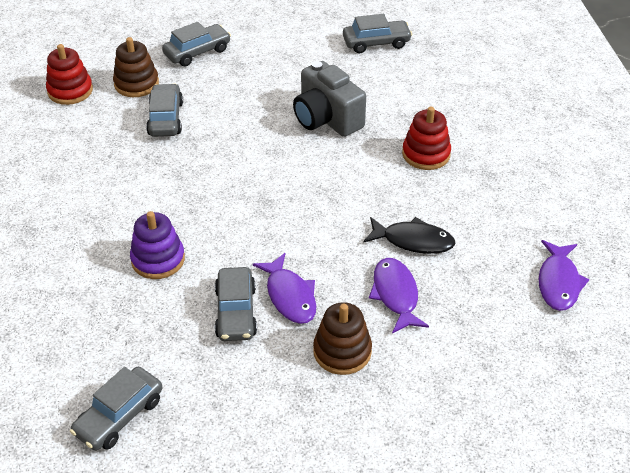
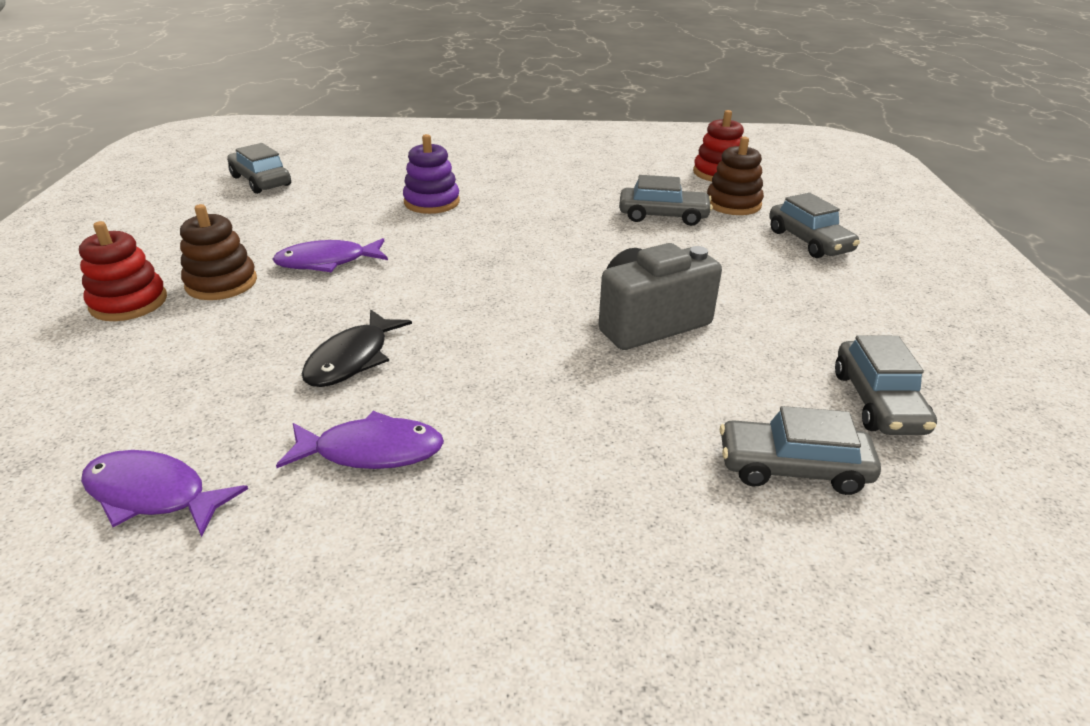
camera: 100 degrees right, 10 degrees down
(236, 312) = (330, 233): grey car -> grey car (792, 468)
(396, 295) = (269, 329): purple fish -> purple fish (371, 451)
(426, 154) = (538, 405): red stacking toy -> red stacking toy (129, 302)

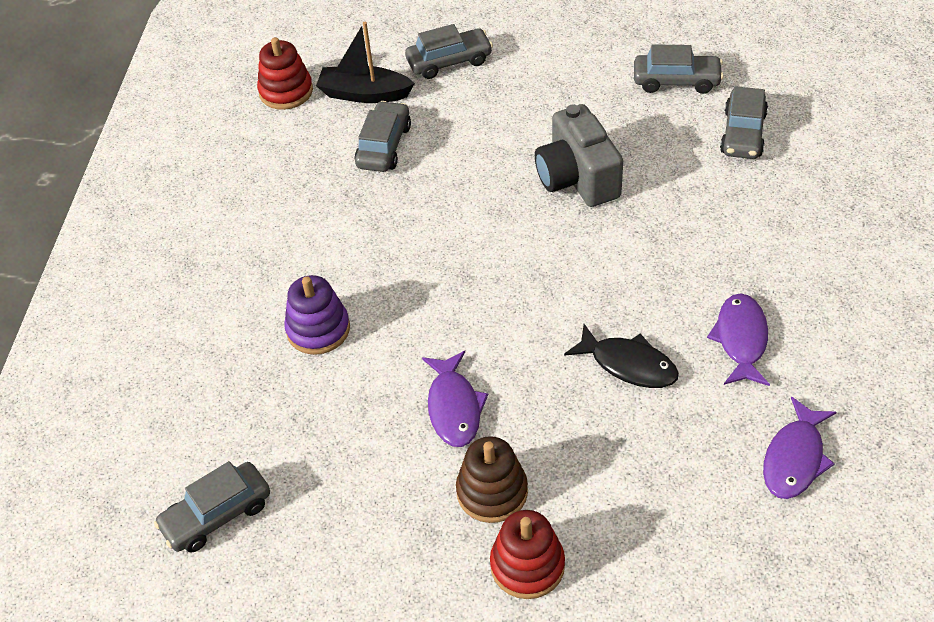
camera: 80 degrees left, 15 degrees up
(733, 204) = (364, 94): brown stacking toy -> black boat

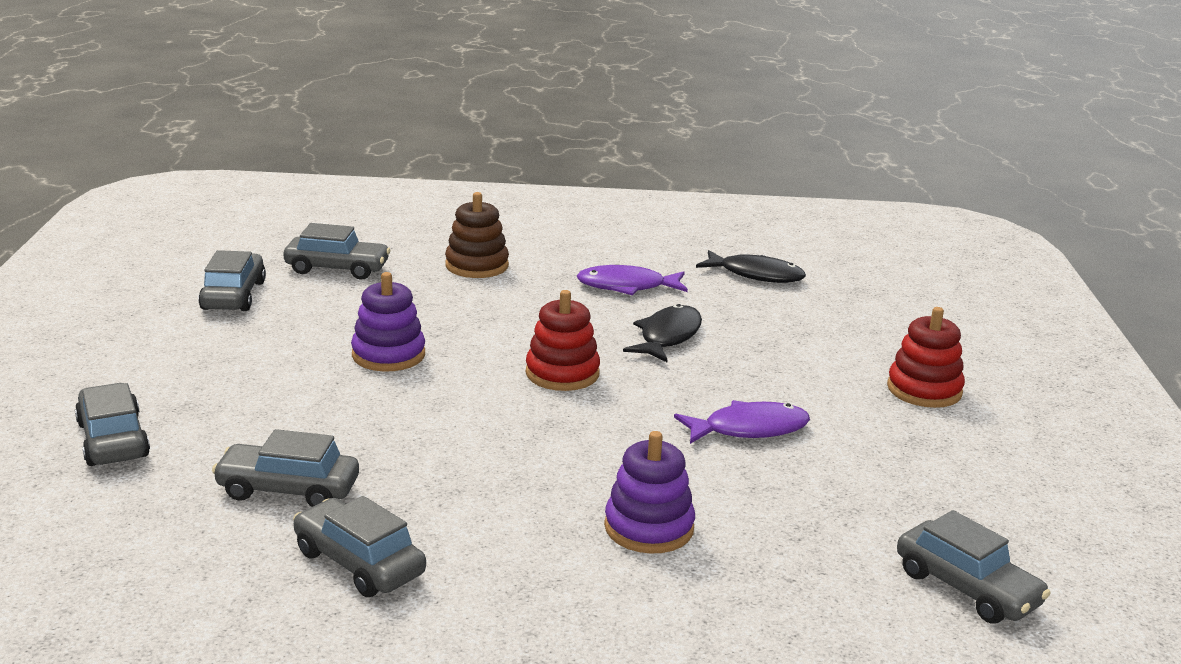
camera: 100 degrees left, 25 degrees down
(286, 91) = (110, 594): red stacking toy -> red stacking toy (562, 373)
(299, 186) = (359, 563): none -> grey car
(364, 94) = (155, 512): black boat -> none
(492, 492) = (850, 407): brown stacking toy -> brown stacking toy (477, 266)
(577, 178) = (388, 355): grey camera -> purple stacking toy
(795, 458) = (756, 275): purple fish -> black fish

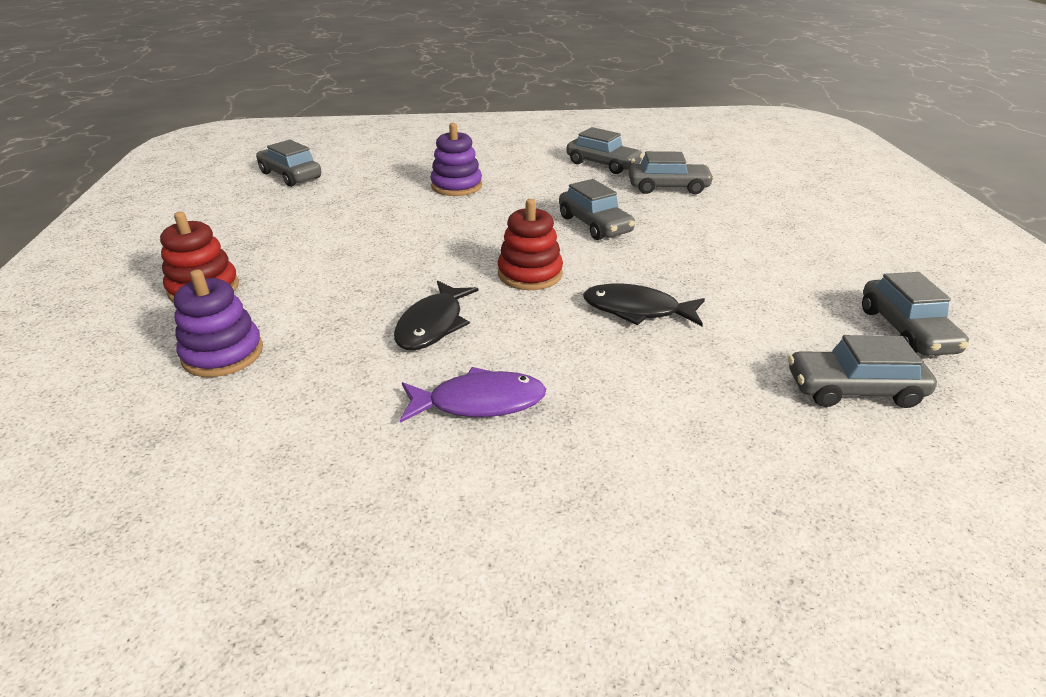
camera: 175 degrees right, 10 degrees up
(113, 440) = (801, 202): grey car -> grey car (594, 225)
(388, 355) = (687, 277): purple stacking toy -> purple stacking toy (223, 354)
(477, 266) = (689, 421): brown stacking toy -> none
(749, 429) = (379, 242): purple fish -> none
(756, 275) = (290, 455): black fish -> black fish (637, 310)

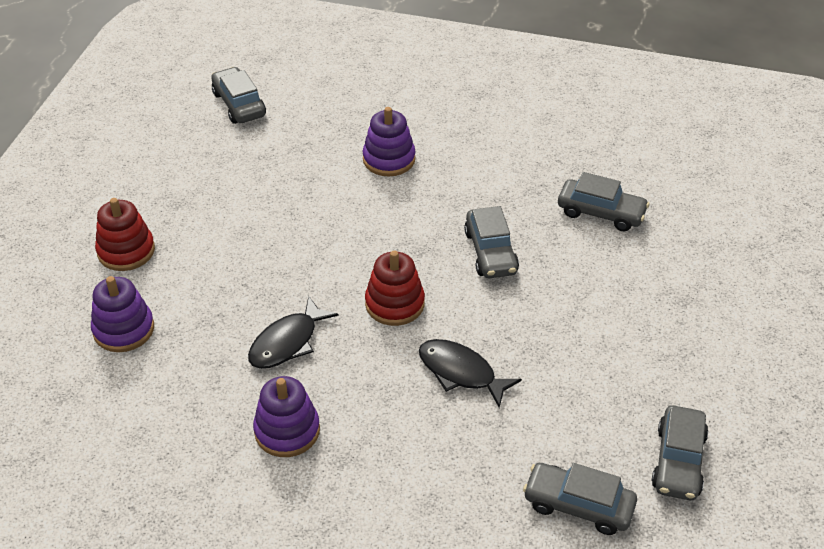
camera: 20 degrees right, 10 degrees up
(479, 402) = (287, 431): purple fish -> purple stacking toy
(603, 164) = (557, 157): grey car -> none

